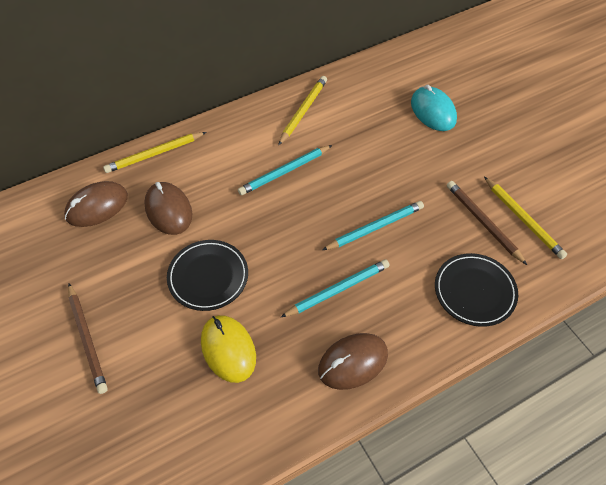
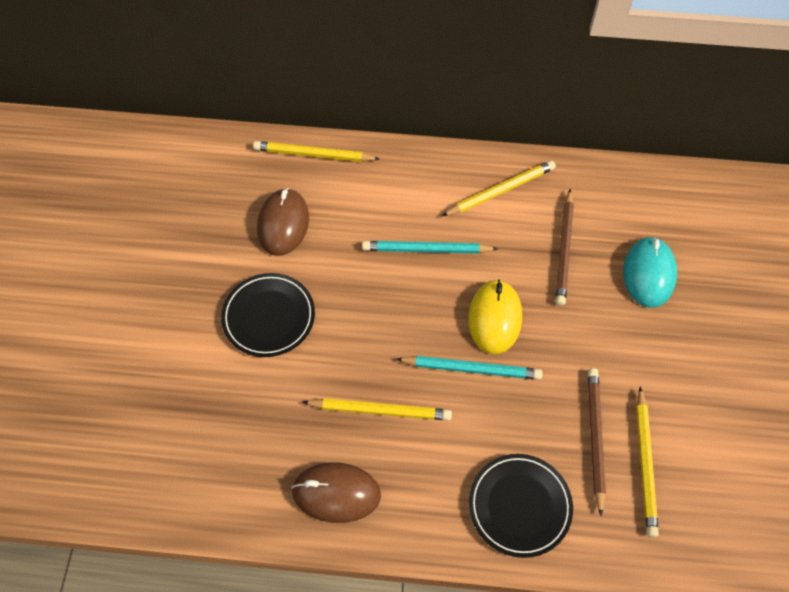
camera: 35 degrees right, 5 degrees up
(87, 339) = (123, 310): brown pencil -> brown pencil (564, 250)
(97, 206) = (222, 180): brown mouse -> none
(228, 349) = (233, 401): yellow mouse -> yellow mouse (495, 318)
(338, 290) = (380, 410): turquoise pencil -> yellow pencil

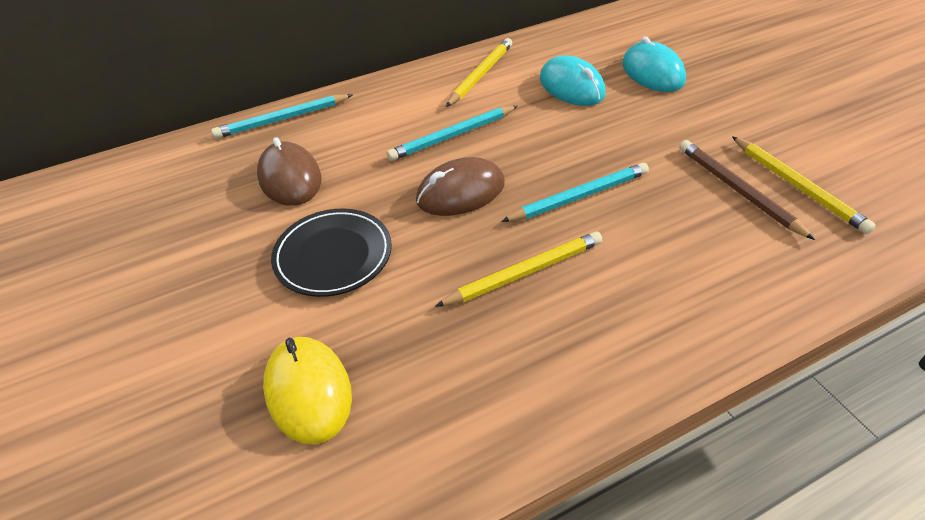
camera: 30 degrees left, 15 degrees down
(313, 154) = (282, 119): yellow pencil -> turquoise pencil
(336, 493) = (548, 372): brown mouse -> brown mouse (460, 192)
(495, 318) = (561, 153): yellow mouse -> yellow mouse (308, 391)
(519, 506) = (737, 276): black plate -> none
(564, 250) = (571, 86): brown pencil -> turquoise mouse

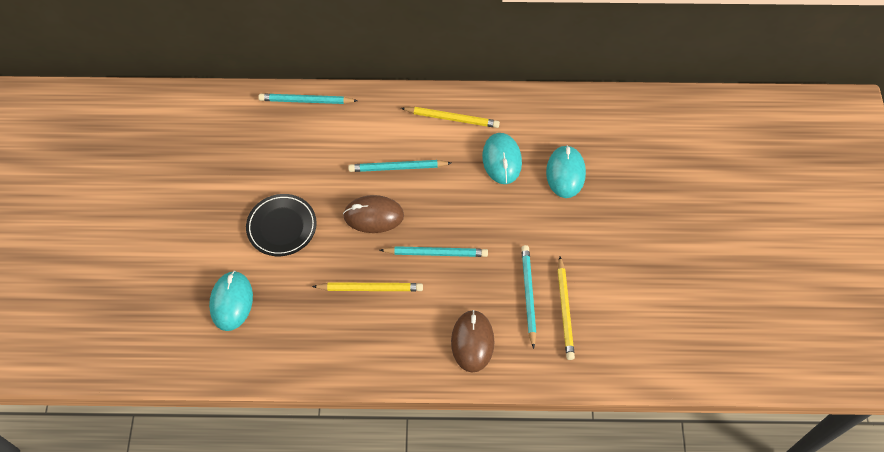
camera: 25 degrees right, 15 degrees up
(290, 178) = (287, 156): brown mouse -> brown mouse (472, 342)
(308, 391) = (231, 302): yellow mouse -> turquoise mouse
(480, 75) = (452, 118): yellow pencil -> yellow pencil turned 45 degrees clockwise
(738, 190) = (528, 295): brown pencil -> turquoise pencil

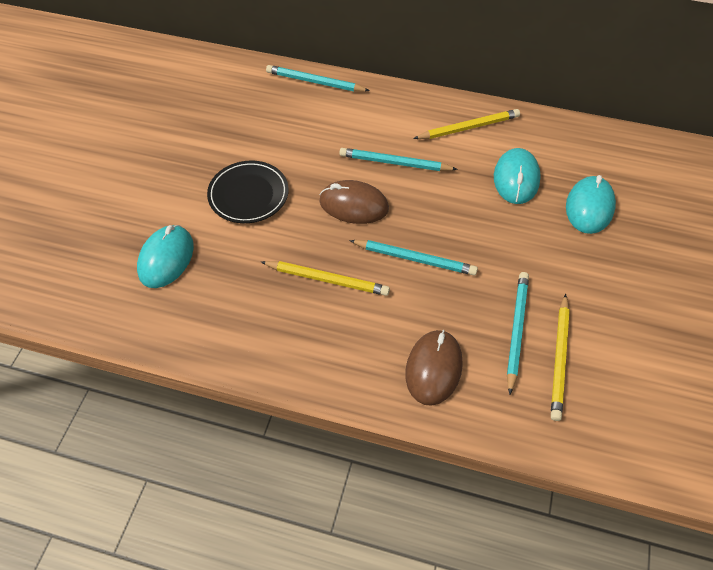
camera: 15 degrees right, 5 degrees down
(452, 118) = (468, 127): yellow pencil -> yellow pencil turned 45 degrees counterclockwise

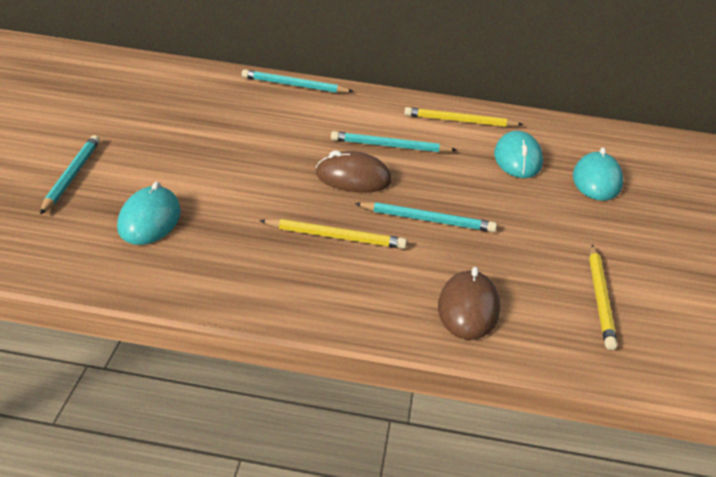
camera: 10 degrees left, 20 degrees down
(248, 195) = (236, 169): black plate -> none
(468, 127) = (460, 121): yellow pencil -> yellow pencil turned 150 degrees counterclockwise
(516, 330) = (549, 276): turquoise pencil -> turquoise pencil (71, 176)

